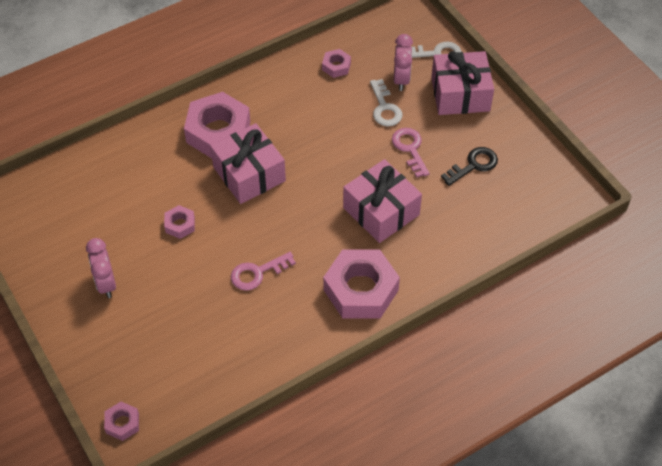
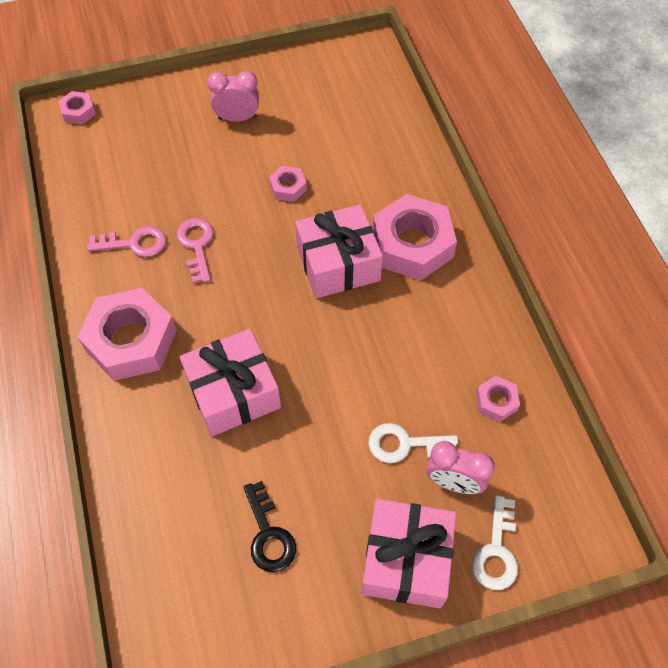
camera: 105 degrees right, 5 degrees up
(410, 148) = (323, 457): pink key -> pink key (135, 243)

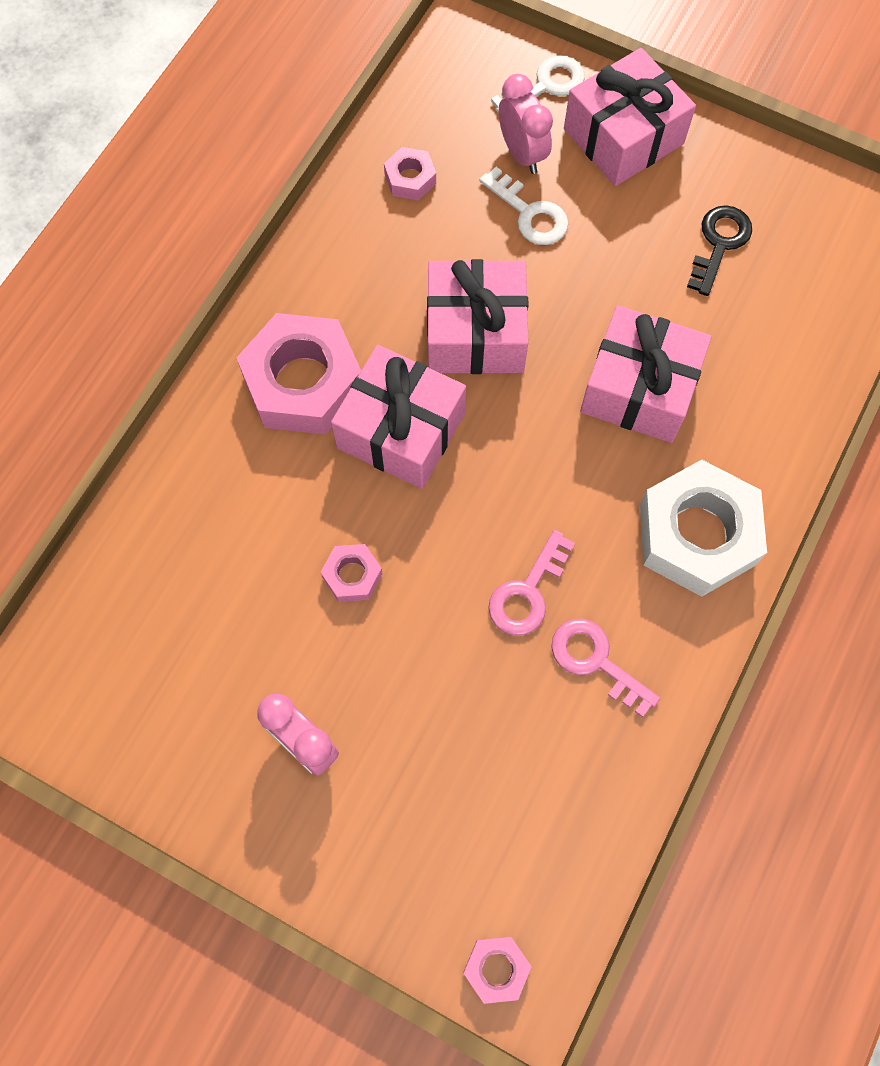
camera: 135 degrees left, 10 degrees up
(131, 340) = (697, 535): pink nut -> white nut
(356, 344) = (475, 333): none -> pink gift

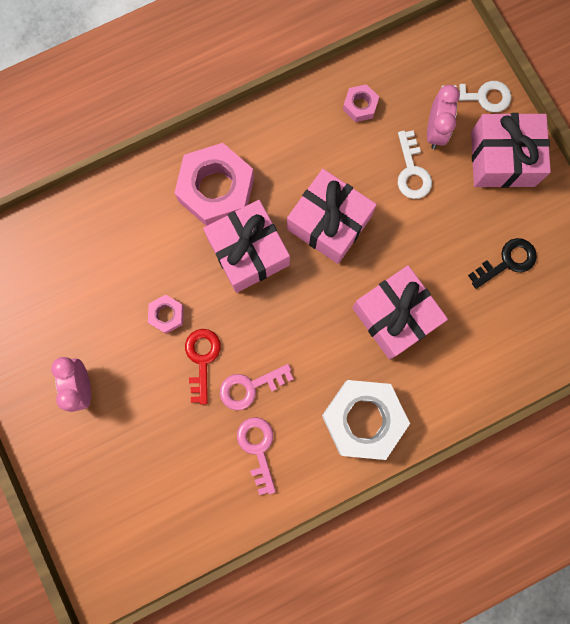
camera: 35 degrees right, 10 degrees up
(440, 599) = (202, 359): none -> red key
(496, 969) = (95, 564): pink nut -> none

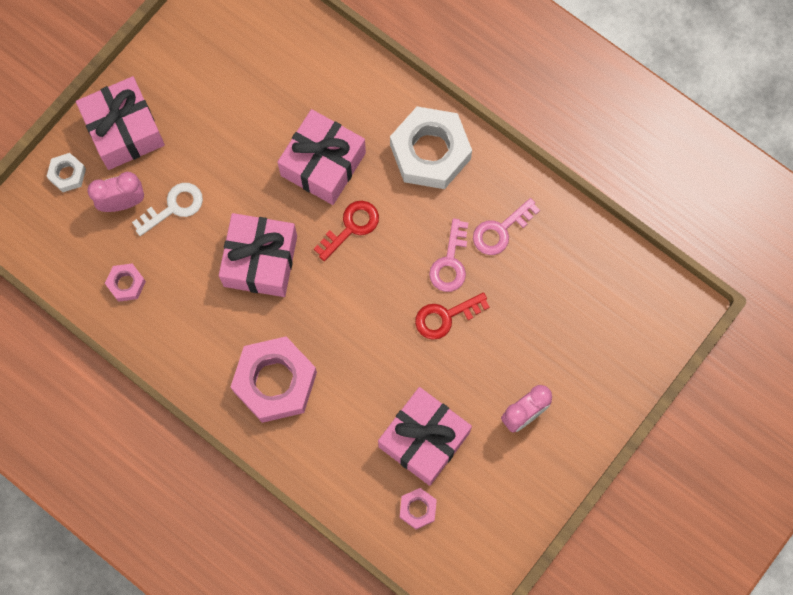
camera: 115 degrees left, 5 degrees down
(166, 315) = (420, 369): pink nut -> pink nut (418, 509)
(248, 252) = (323, 322): pink gift -> pink gift (424, 439)
(249, 387) = (450, 262): pink key -> pink key turned 60 degrees clockwise
(324, 315) = (351, 227): none -> red key
(481, 97) = (67, 174): white key -> white nut
(507, 261) = (225, 88): black key -> none

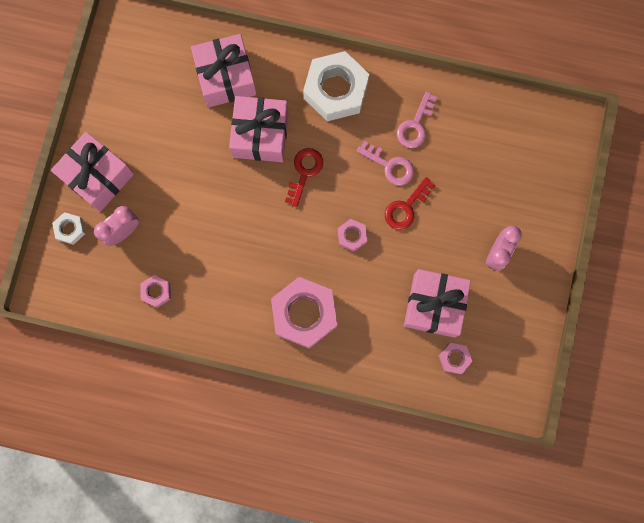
camera: 25 degrees left, 5 degrees up
(174, 207) = (164, 217): white key -> none
(260, 261) = (249, 228): pink gift -> pink gift (226, 77)
(369, 321) = (352, 236): none -> pink nut
(450, 262) = (390, 166): pink key -> pink key turned 45 degrees counterclockwise

